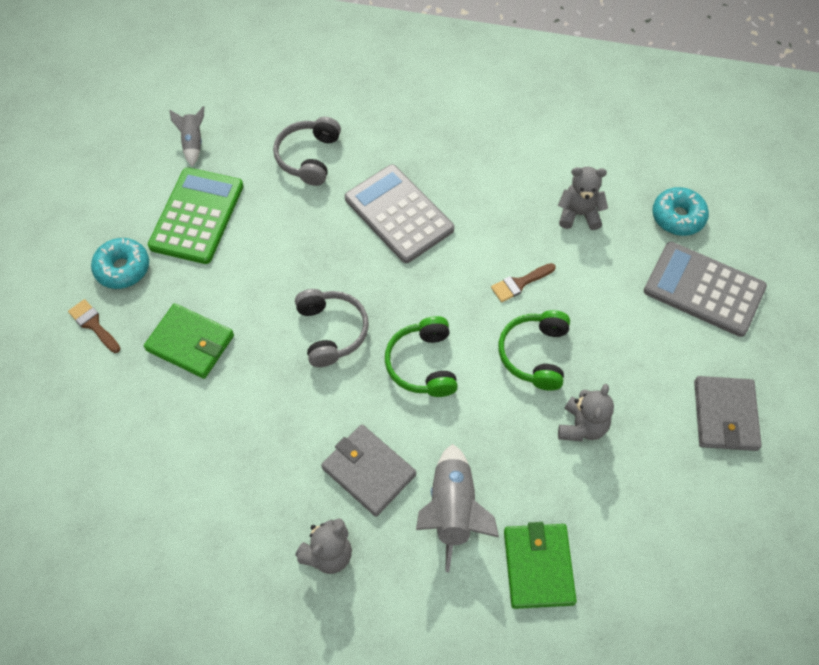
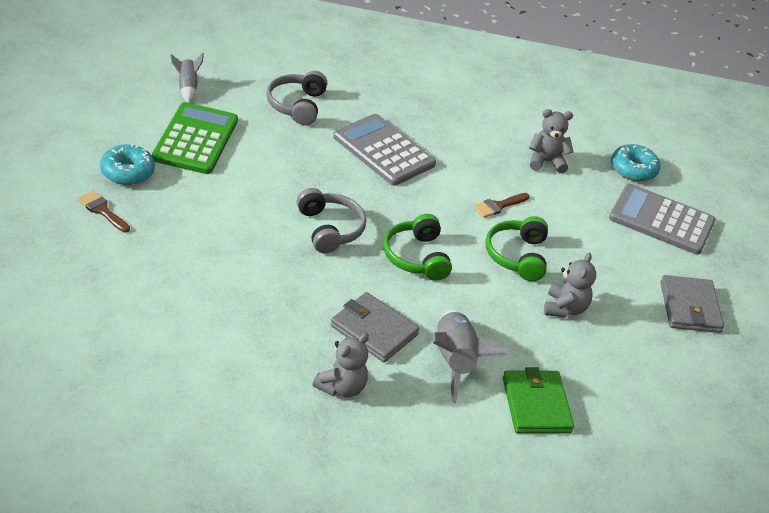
camera: 10 degrees left, 20 degrees down
(190, 343) = (197, 229): green wallet -> none

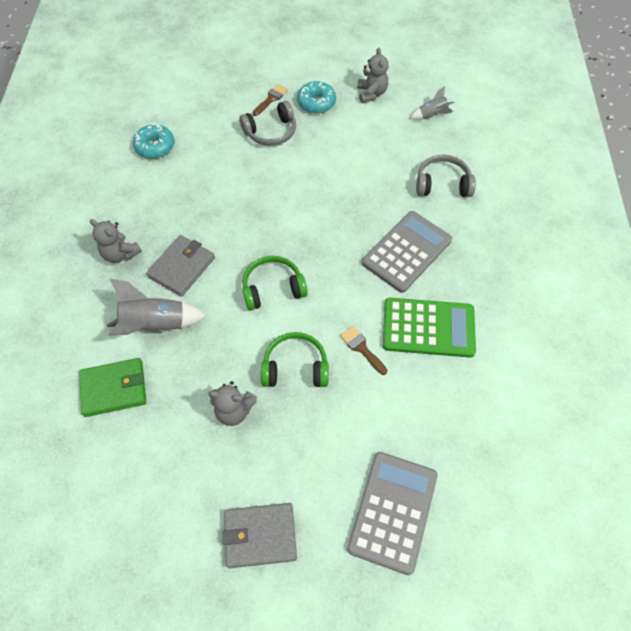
camera: 90 degrees right, 20 degrees up
(195, 139) = (369, 130): green calculator -> green calculator (428, 327)
(330, 229) = (290, 226): grey headphones -> grey headphones (271, 132)
(546, 162) = (447, 389): grey teddy bear -> grey teddy bear (371, 93)
(633, 169) = (471, 482): turquoise donut -> turquoise donut (155, 146)

